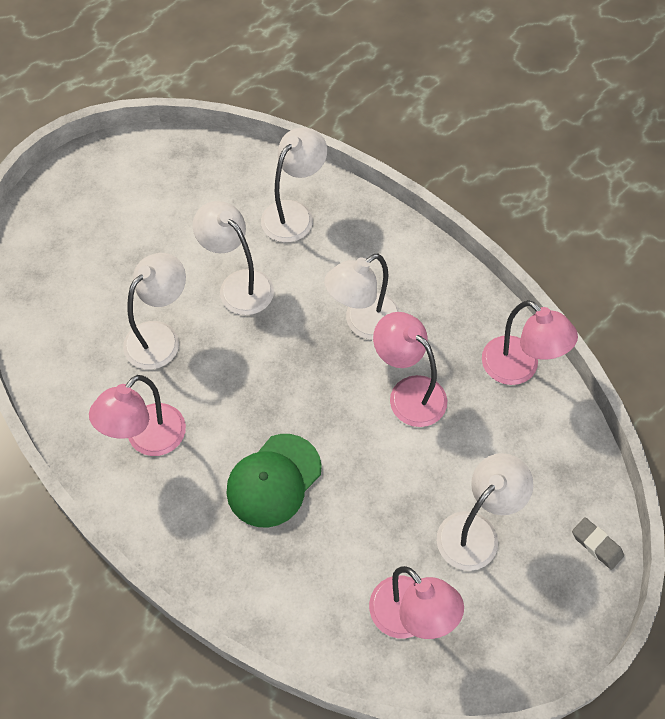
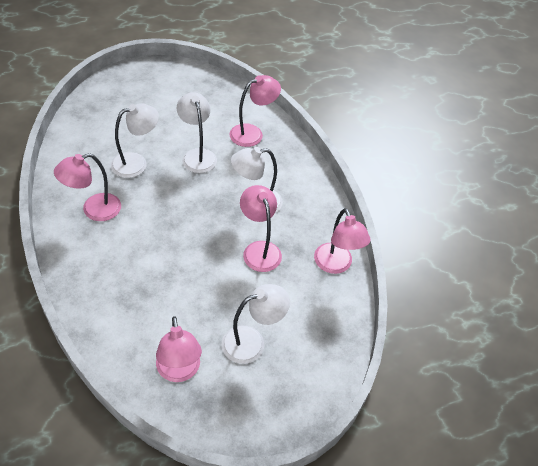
camera: 20 degrees right, 10 degrees down
(274, 480) = (149, 261): green cap -> none
(294, 213) = (252, 133): white lamp -> pink lamp
(596, 545) = (324, 385): grey eraser -> none

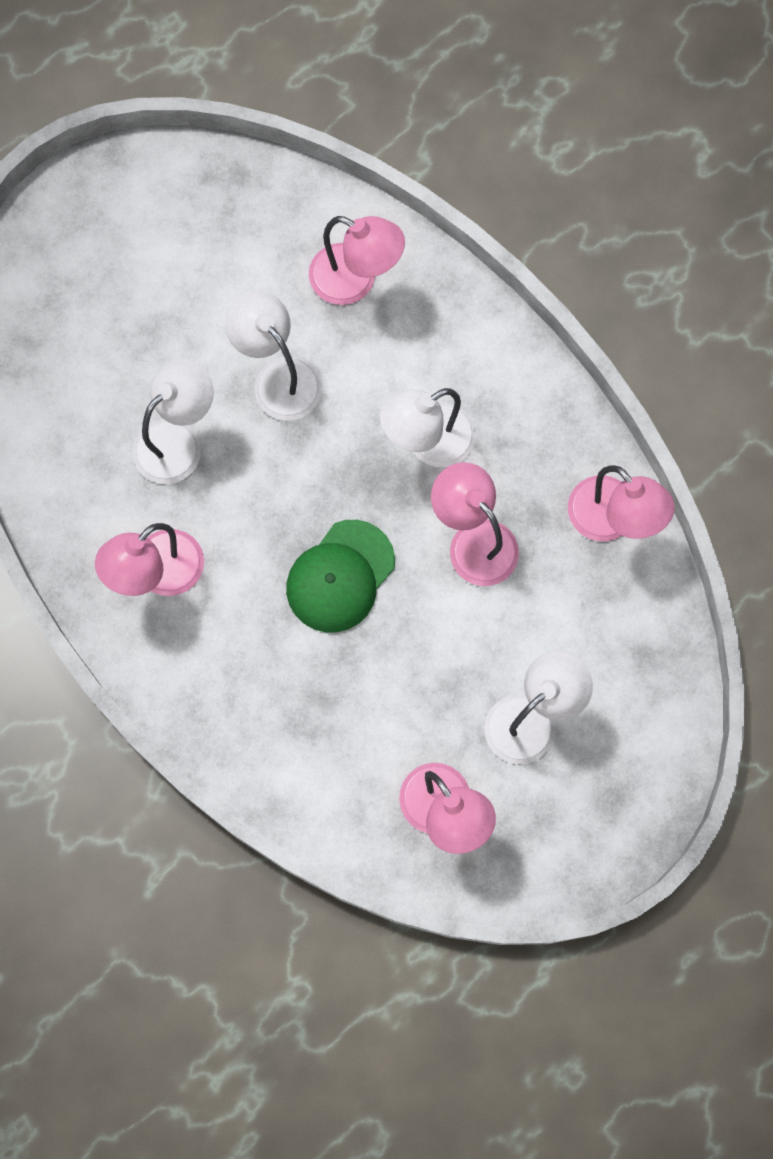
camera: 15 degrees left, 25 degrees up
(183, 241) = (340, 576): none -> green cap
(252, 133) = (355, 281): pink lamp -> pink lamp turned 75 degrees clockwise

